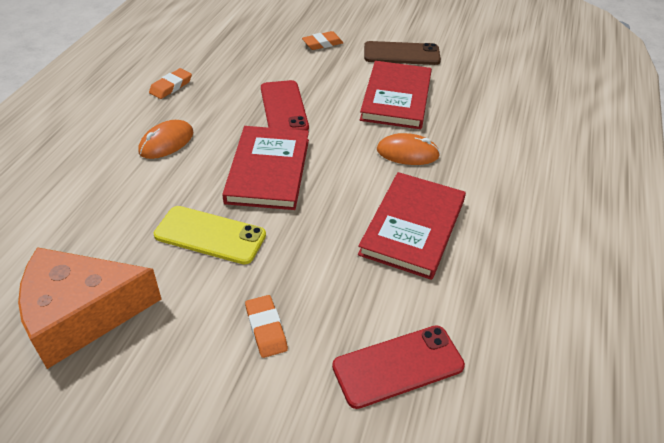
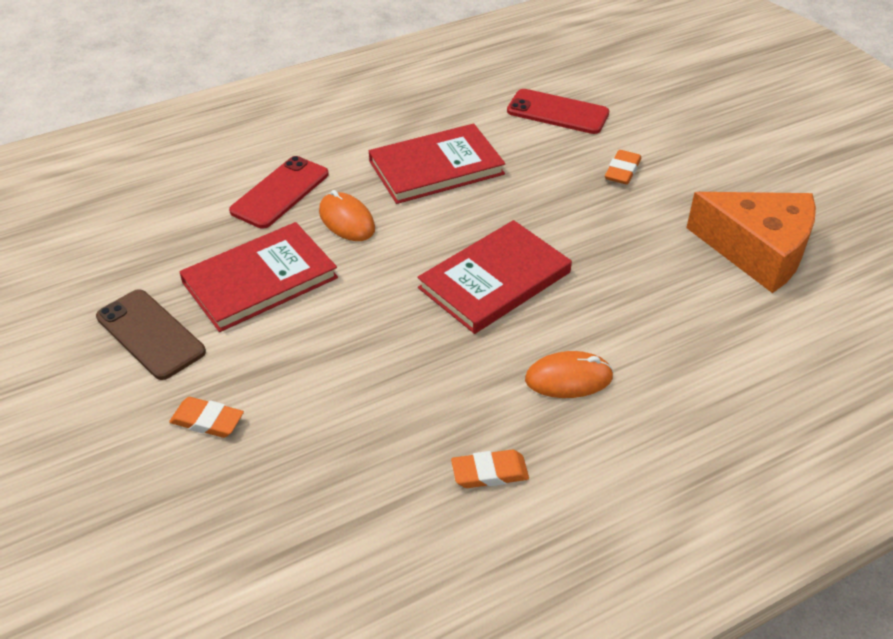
camera: 135 degrees left, 0 degrees up
(210, 235) = (607, 252): yellow phone -> none
(284, 108) = (392, 344): red phone -> red phone (280, 192)

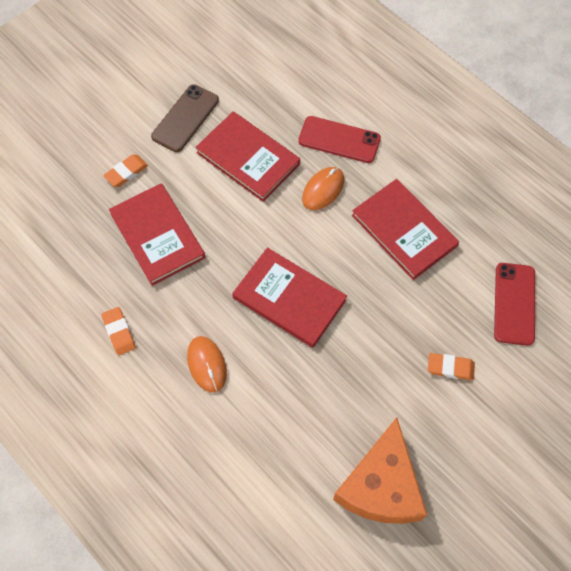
camera: 75 degrees right, 20 degrees up
(207, 421) = (126, 172): orange eraser -> orange eraser turned 45 degrees clockwise
(341, 399) = (158, 235): none -> red book

